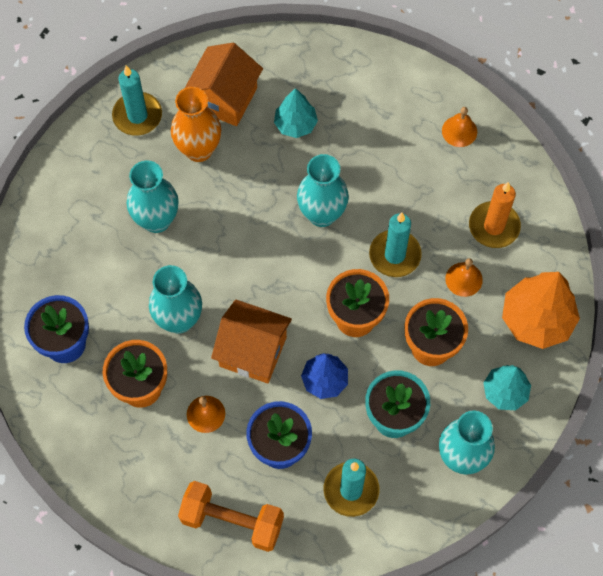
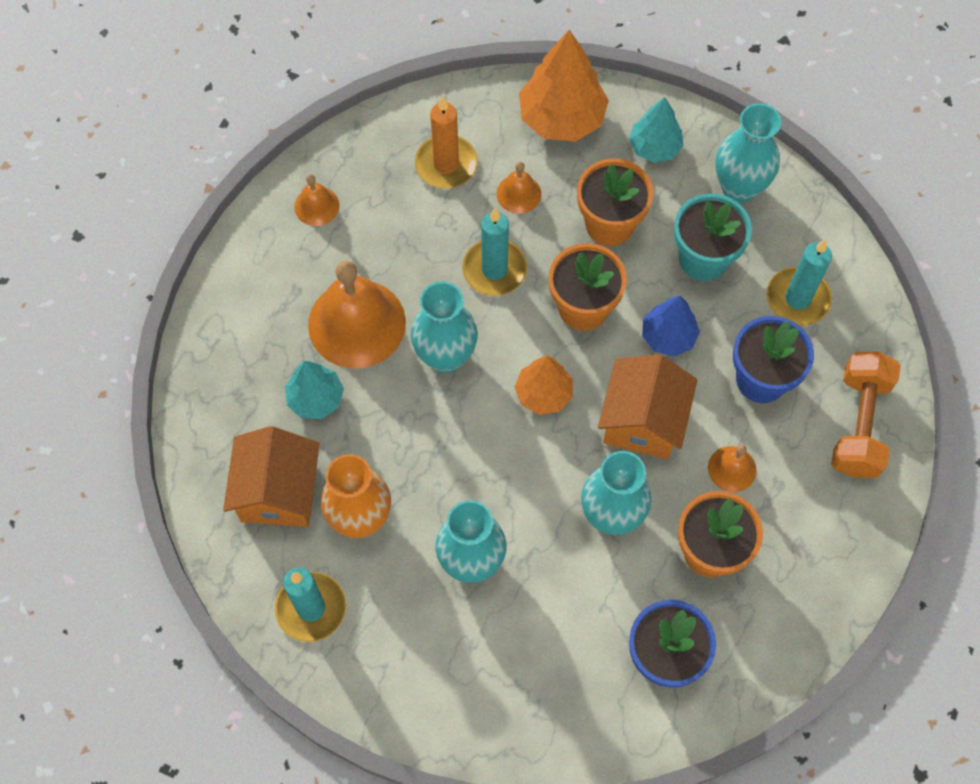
camera: 95 degrees left, 0 degrees up
(225, 98) = (279, 492): orange house -> orange house turned 75 degrees clockwise
(283, 281) = (543, 394): none -> orange tree
(355, 154) = (357, 323): none -> orange bell

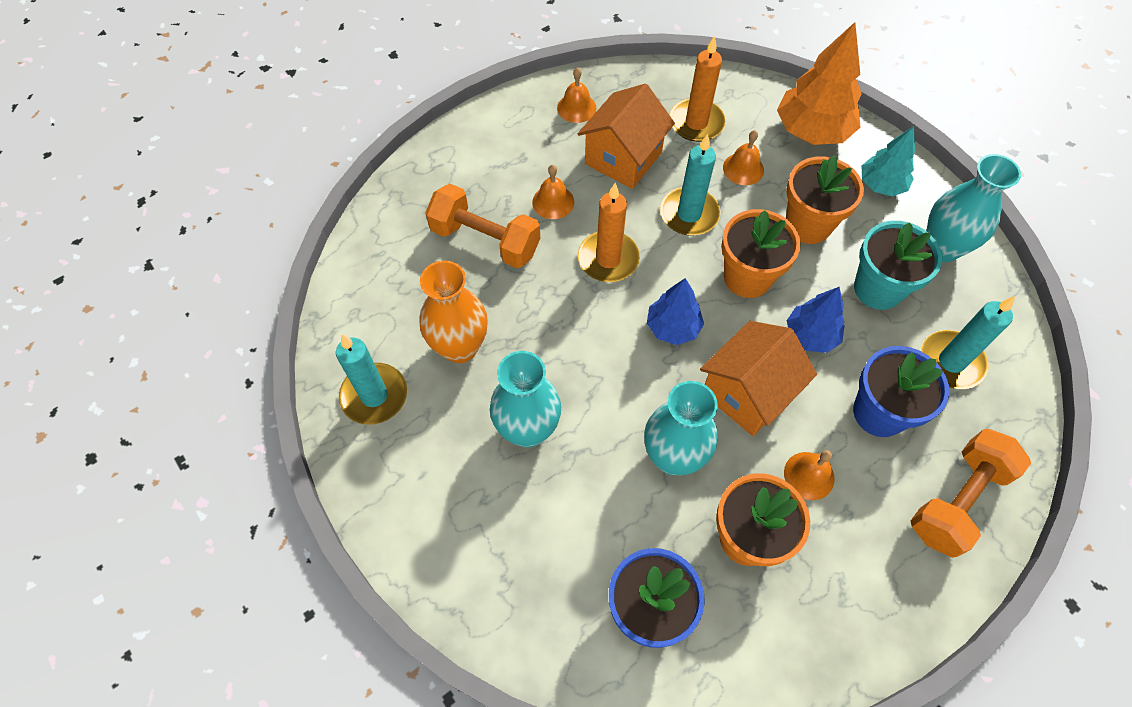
camera: 30 degrees right, 5 degrees down
(279, 492) = (410, 294): orange house -> orange house (623, 158)
(316, 398) = (485, 240): turquoise tree -> orange dumbbell
(357, 323) = (553, 202): orange bell -> orange bell, size x0.48
(445, 356) = (608, 259): turquoise vase -> orange candle
(543, 394) = (673, 327): orange tree -> blue tree

